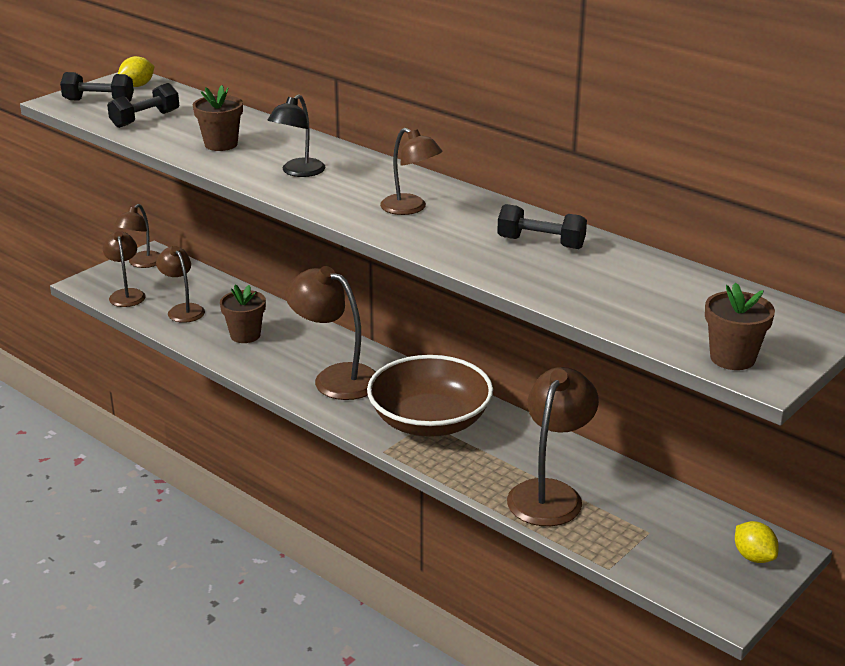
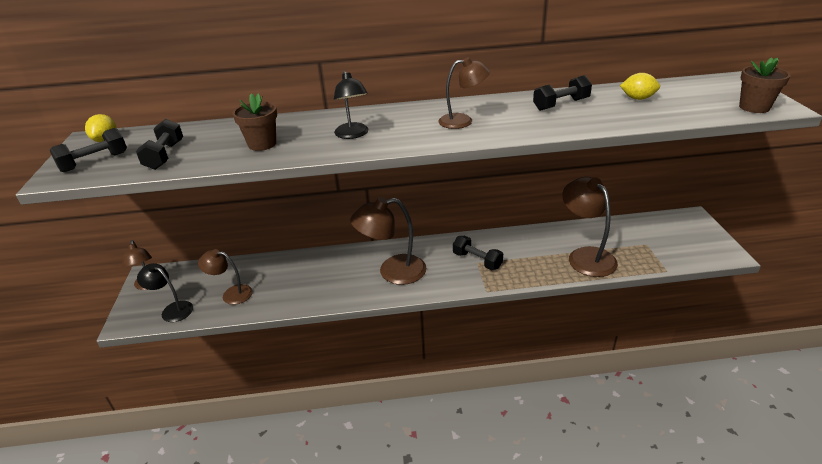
camera: 45 degrees left, 5 degrees up
(126, 294) = (172, 309): brown lamp -> black lamp
(245, 335) = (299, 283): brown flower pot -> none
(430, 421) = (477, 261): brown bowl -> black dumbbell
(753, 557) = (691, 226): yellow lemon -> yellow lemon (637, 98)

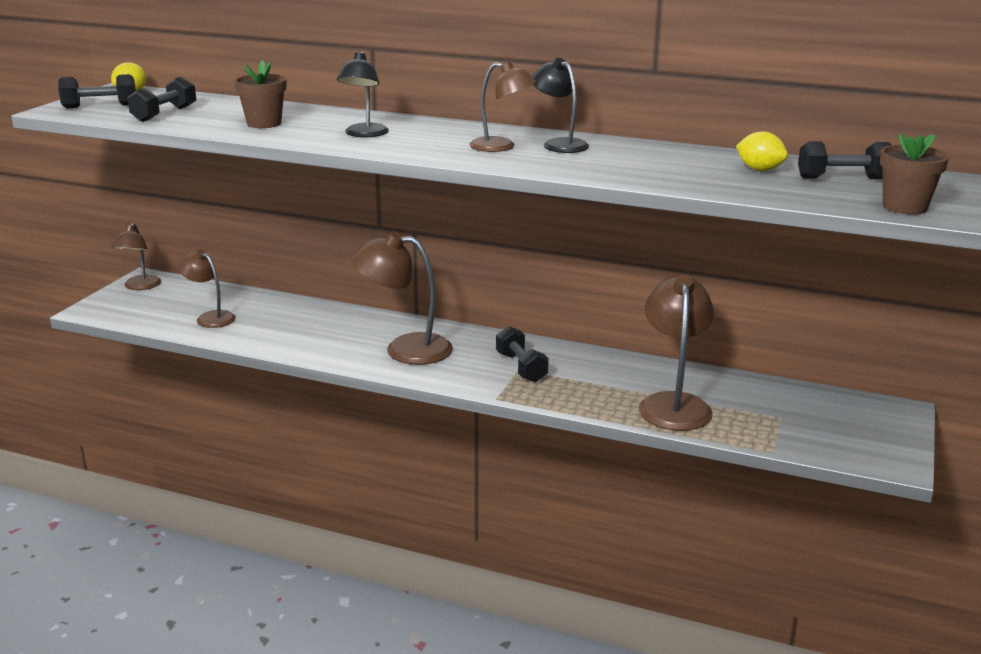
camera: 25 degrees right, 10 degrees down
(172, 309) = (141, 313): black lamp -> black lamp (559, 144)
(561, 104) = (647, 156): black dumbbell -> black dumbbell (843, 178)

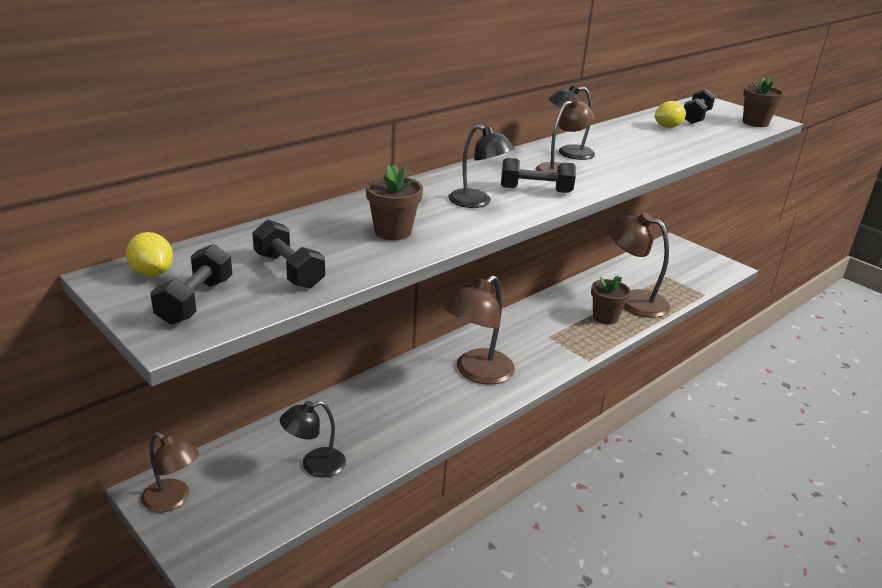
camera: 65 degrees left, 5 degrees up
(210, 317) = (314, 465): brown lamp -> black lamp
(521, 367) = (546, 334): black dumbbell -> black dumbbell (536, 190)
(606, 393) = (605, 317): none -> brown flower pot

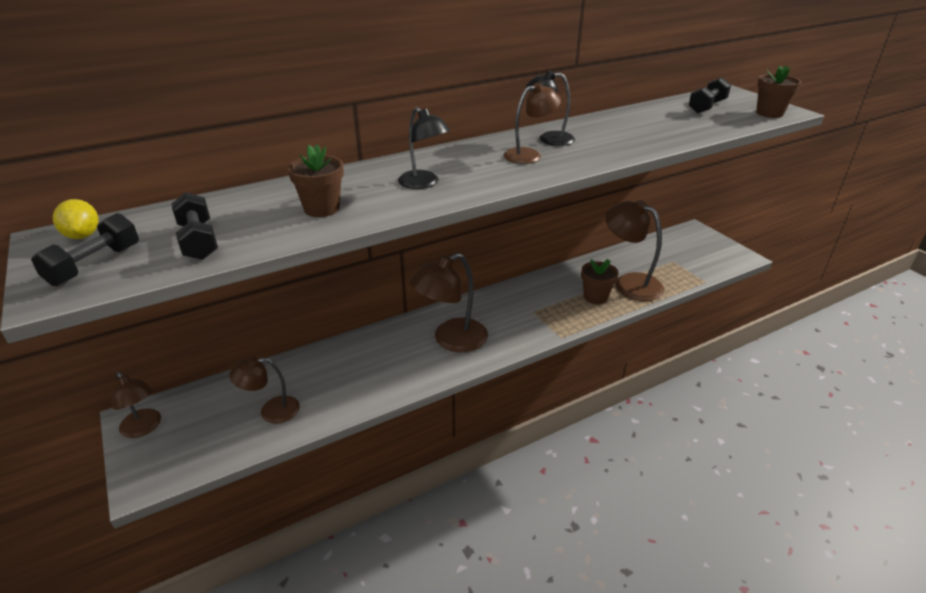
camera: 15 degrees right, 5 degrees up
(314, 465) = (271, 411): black lamp -> brown lamp
(536, 190) = (490, 174): black dumbbell -> none
(667, 127) = (669, 116): yellow lemon -> none

